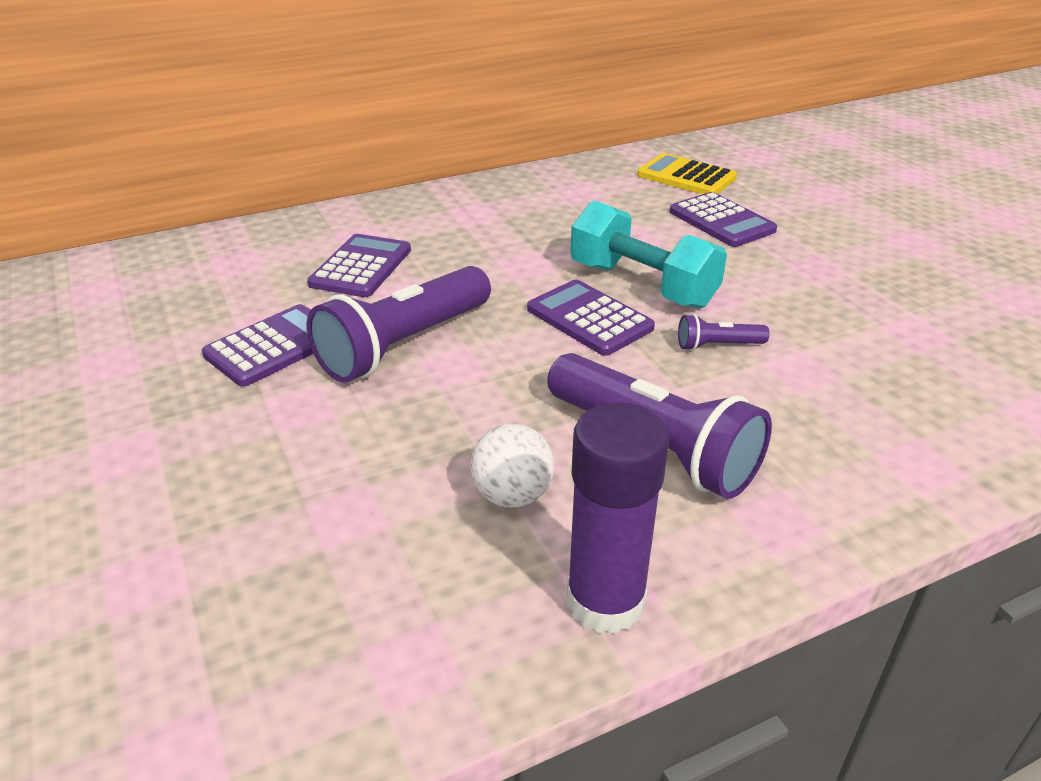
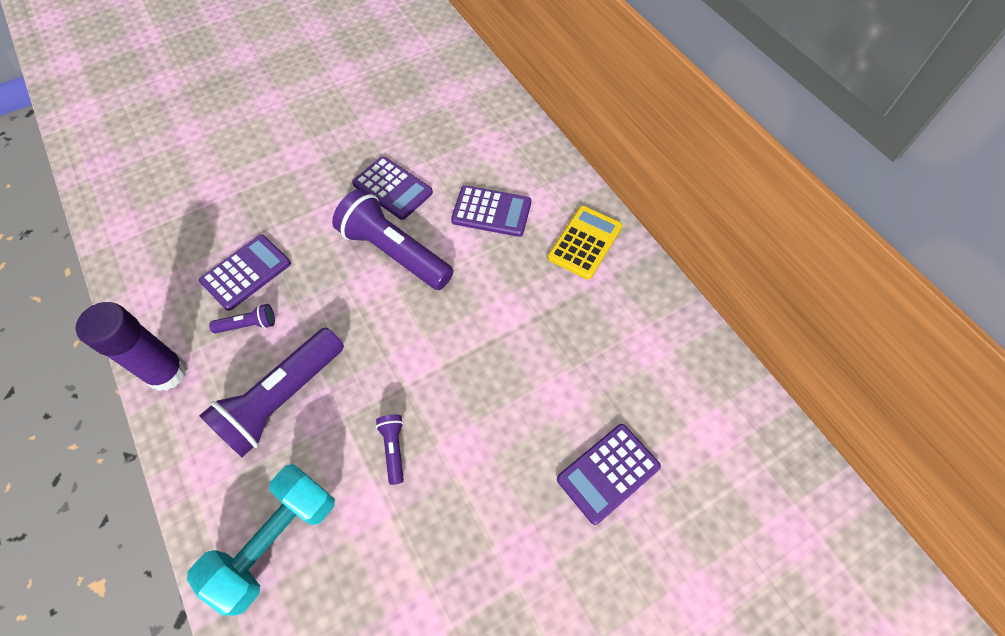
camera: 85 degrees right, 25 degrees up
(512, 495) = (248, 325): white ball -> purple flashlight
(589, 319) = (428, 360): purple calculator -> purple calculator (246, 272)
(642, 285) = (480, 397): turquoise dumbbell -> turquoise dumbbell (276, 541)
(686, 177) = (707, 446): yellow calculator -> yellow calculator (585, 242)

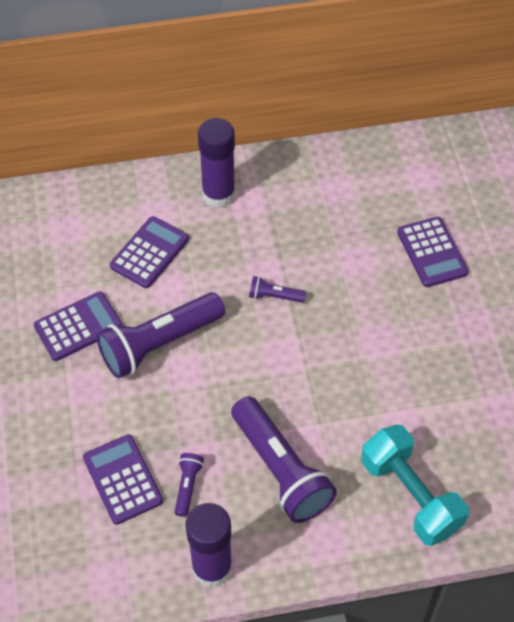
camera: 70 degrees left, 5 degrees down
(394, 449) = (360, 391): purple flashlight -> purple flashlight (274, 296)
(585, 242) = (218, 194): yellow calculator -> purple glue stick

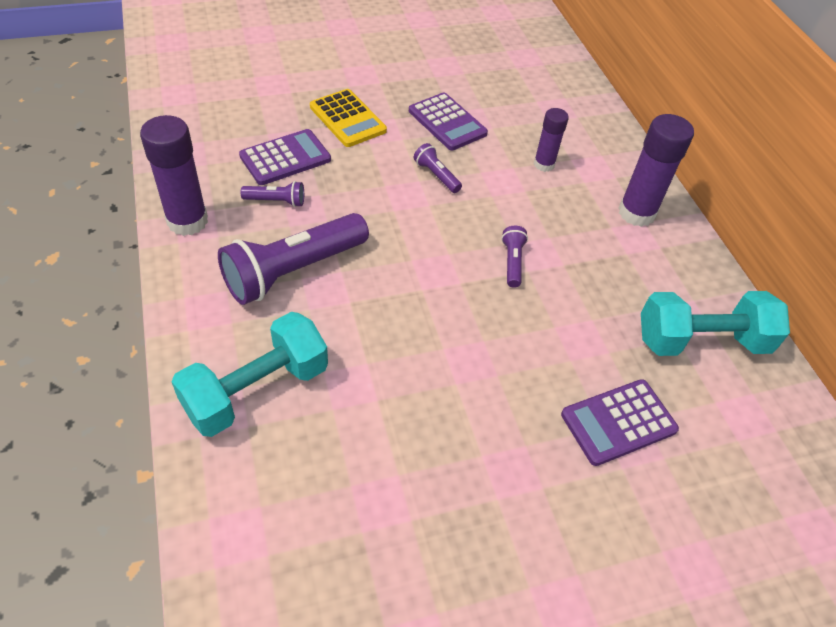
camera: 80 degrees right, 5 degrees down
(63, 419) = (347, 119): none -> yellow calculator
(149, 253) = (544, 164): purple calculator -> purple glue stick
(159, 343) = (436, 175): purple flashlight -> purple flashlight, size x0.45
(358, 184) = (701, 341): none -> turquoise dumbbell

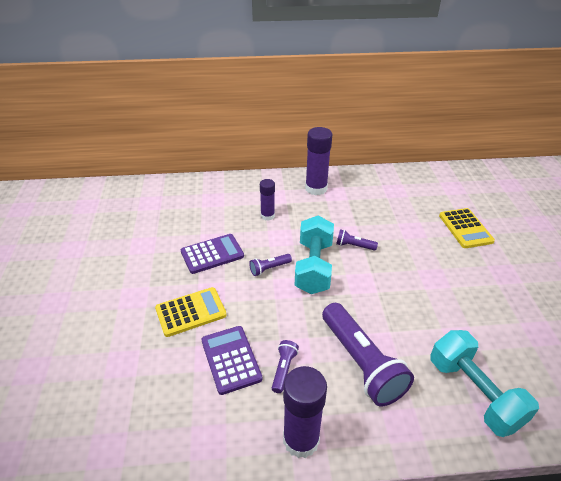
camera: 75 degrees left, 10 degrees down
(618, 422) = (465, 228): purple calculator -> yellow calculator
(701, 341) = (409, 189): turquoise dumbbell -> turquoise dumbbell (314, 267)

